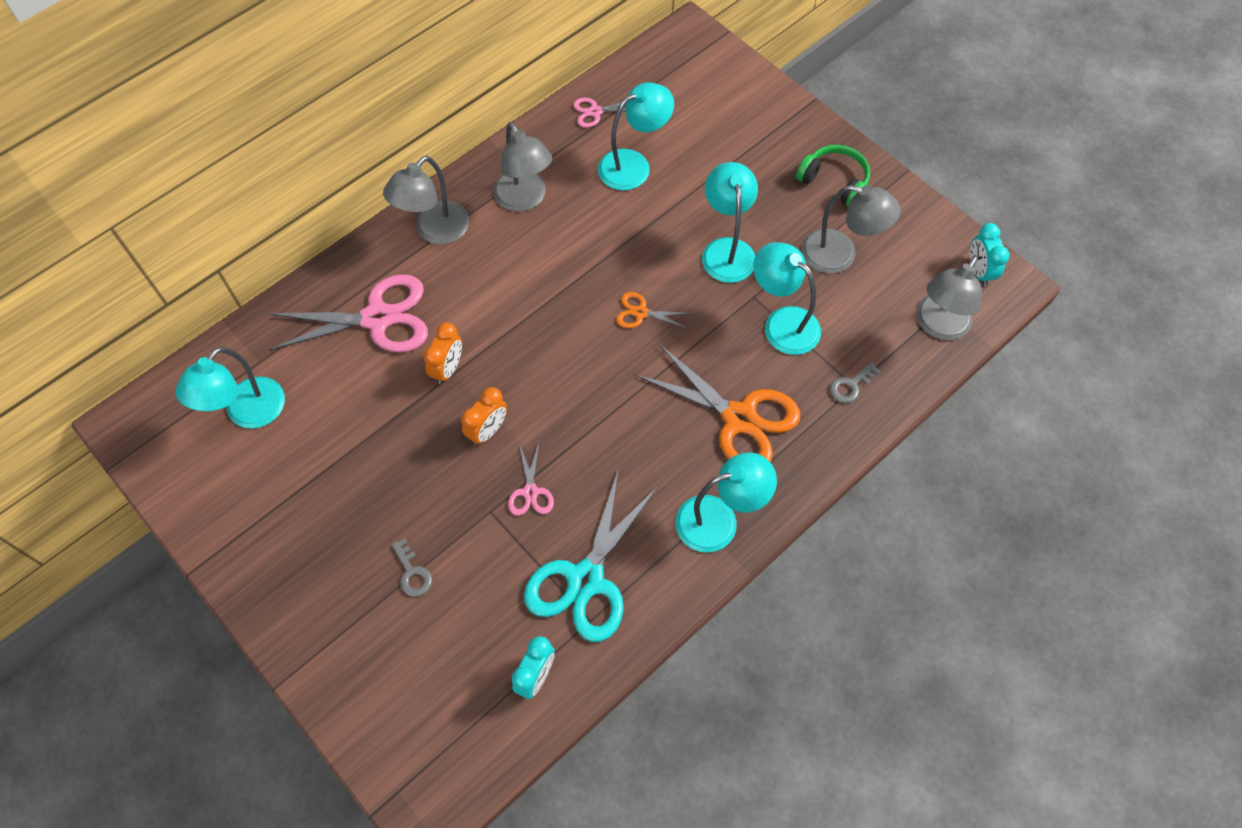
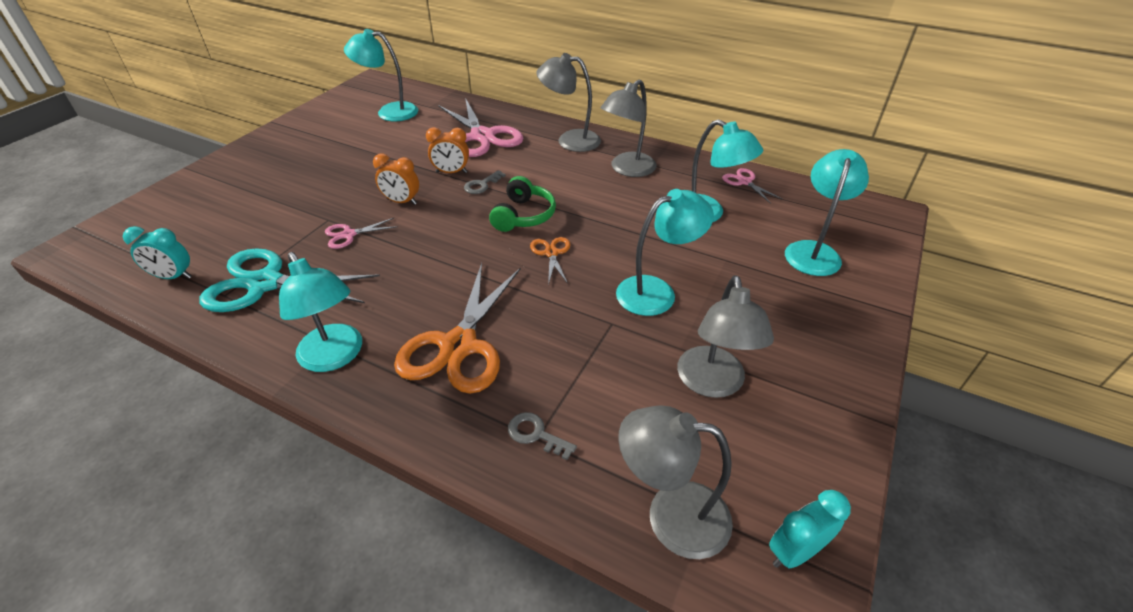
camera: 70 degrees right, 20 degrees down
(412, 573) = (271, 198): grey key -> grey key (482, 185)
(782, 323) = (591, 353): turquoise lamp -> turquoise lamp (813, 251)
(834, 182) = (810, 356): green headphones -> green headphones (523, 216)

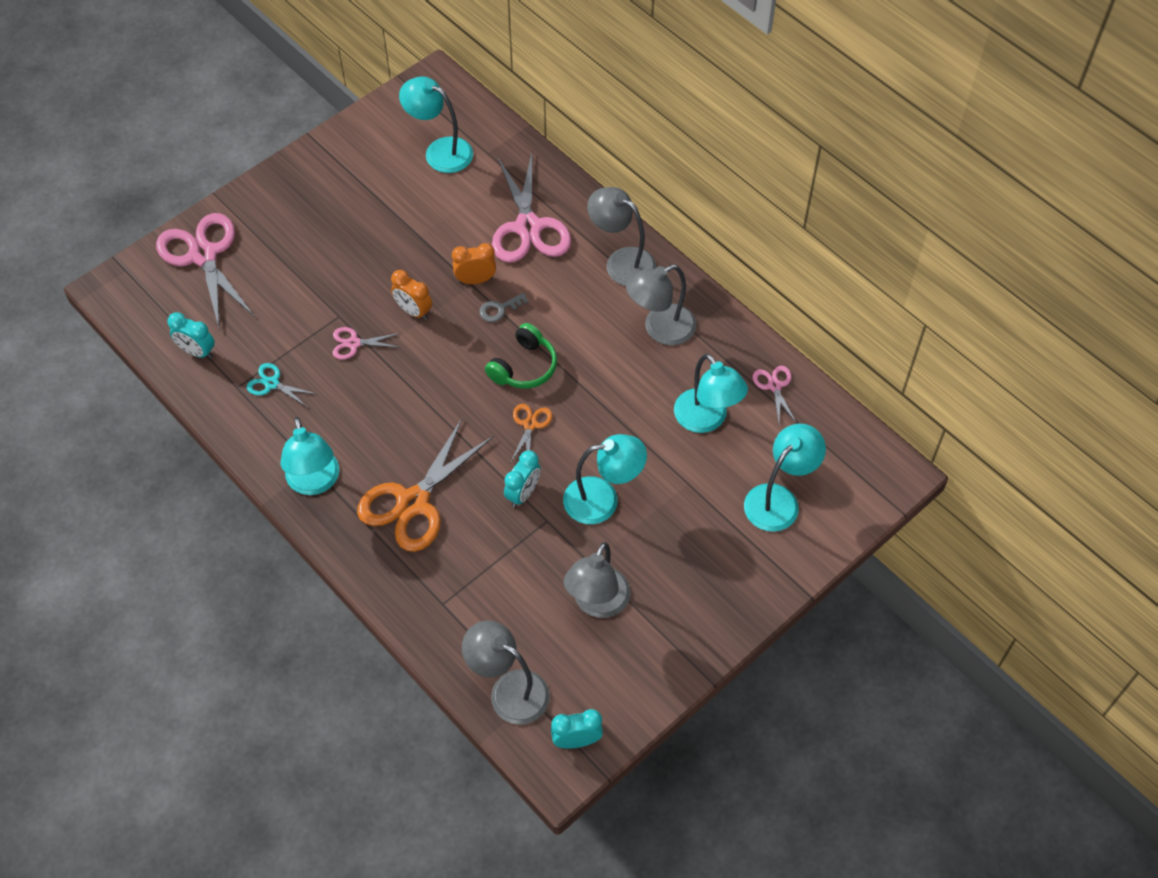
camera: 20 degrees right, 15 degrees up
(176, 207) = (203, 255): none -> pink scissors
(265, 283) = (272, 384): turquoise scissors -> turquoise scissors, size x0.47
(451, 172) = (475, 280): orange clock -> orange clock turned 150 degrees clockwise
(536, 434) = (443, 601): grey key -> none
(574, 307) = (523, 493): none -> turquoise clock

